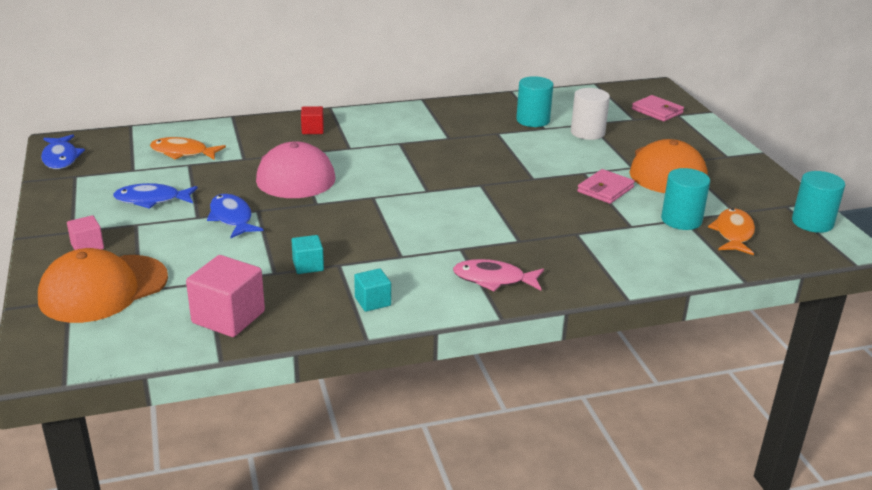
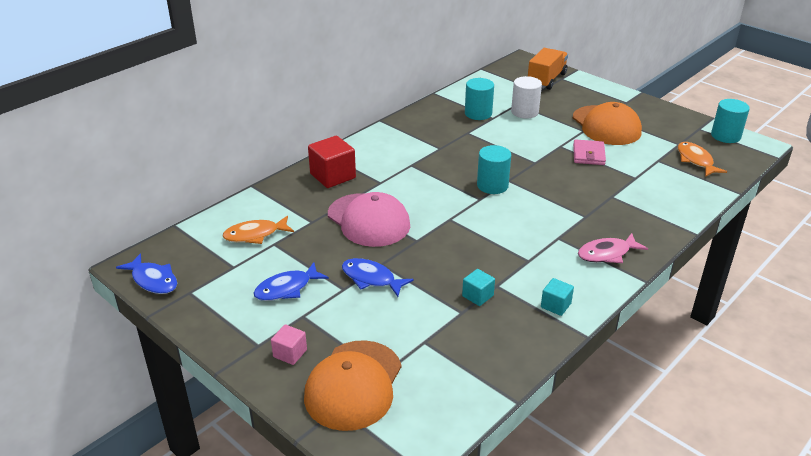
camera: 30 degrees left, 5 degrees up
(228, 317) = (477, 364): pink cube -> none
(312, 130) = (333, 176): red cube -> red cube, size x1.80
(657, 111) = (546, 80): pink wallet -> orange truck
(681, 220) = (657, 162): turquoise cylinder -> turquoise cylinder (492, 185)

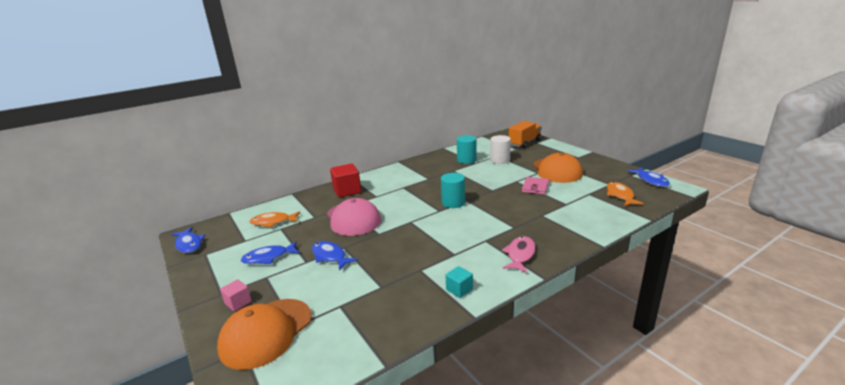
camera: 15 degrees right, 10 degrees down
(477, 296) = (401, 276): turquoise cube -> none
(607, 254) = (520, 255): pink fish -> pink fish turned 120 degrees clockwise
(725, 136) = (651, 181): turquoise cylinder -> blue fish

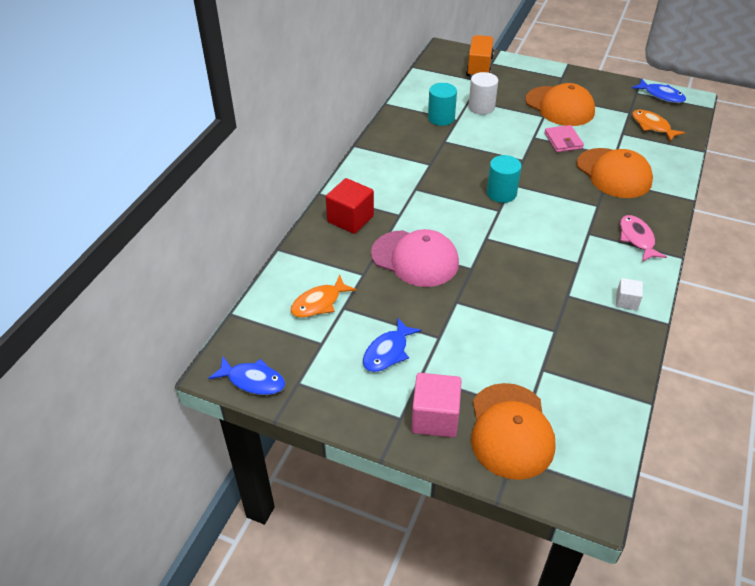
camera: 35 degrees left, 20 degrees up
(238, 303) = (435, 417): pink cube -> pink cube, size x1.80
(330, 256) = (457, 319): blue fish -> none
(459, 289) = (626, 301): turquoise cube -> white cube
(552, 213) = (614, 173): none -> orange cap

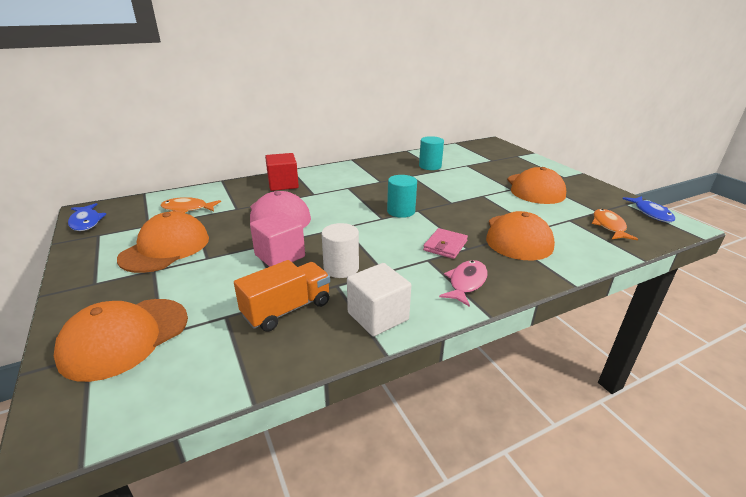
camera: 40 degrees right, 15 degrees down
(388, 352) = (165, 248): blue fish -> orange cap
(435, 417) = (109, 296): pink cube -> pink cube (280, 256)
(479, 67) = (503, 155): orange truck -> orange truck (287, 309)
(481, 107) = (469, 170): white cylinder -> white cylinder (341, 268)
(563, 141) = (504, 205): pink wallet -> pink wallet (445, 246)
(626, 301) = (378, 316): white cube -> white cube, size x1.80

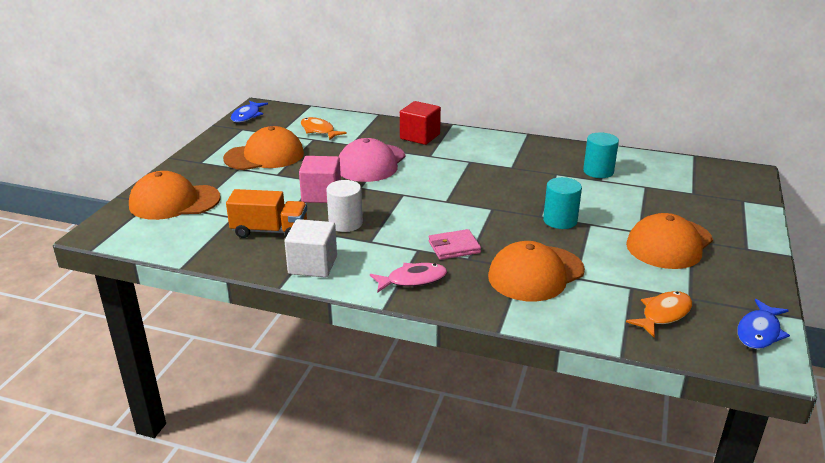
camera: 45 degrees right, 0 degrees up
(401, 211) = (475, 202): turquoise cylinder -> turquoise cylinder (560, 220)

